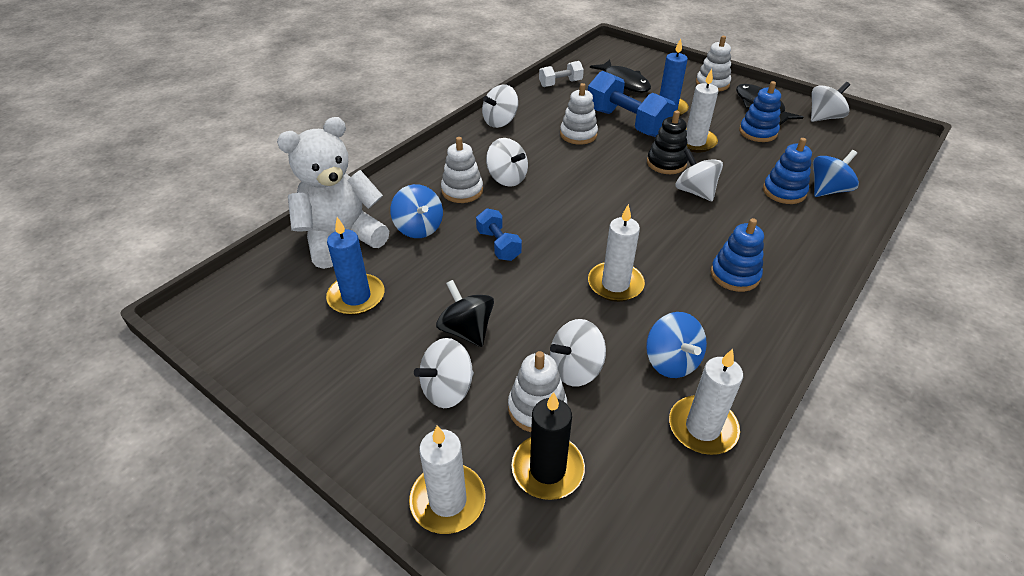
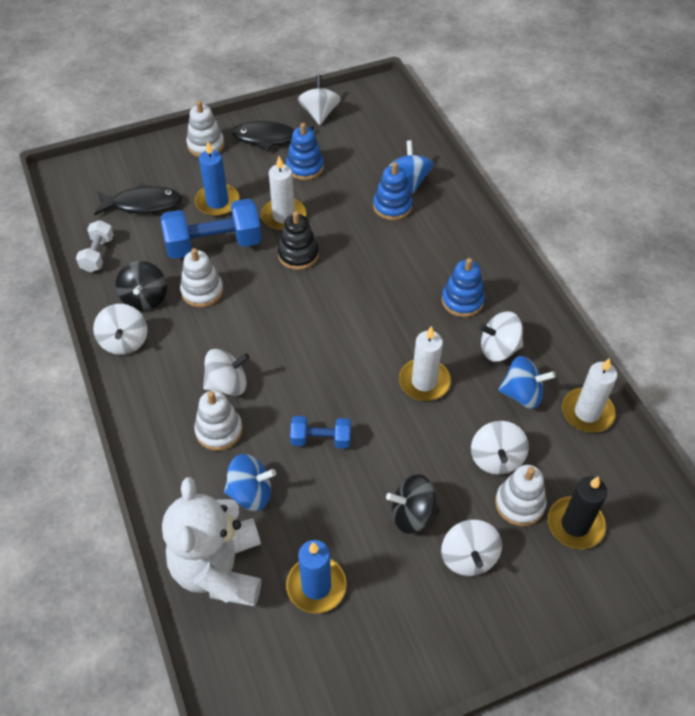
camera: 60 degrees left, 10 degrees up
(448, 500) = (571, 602): white candle -> none
(545, 115) = (145, 298): none -> black spinning top
(695, 191) = (351, 260): white spinning top -> white spinning top (499, 349)

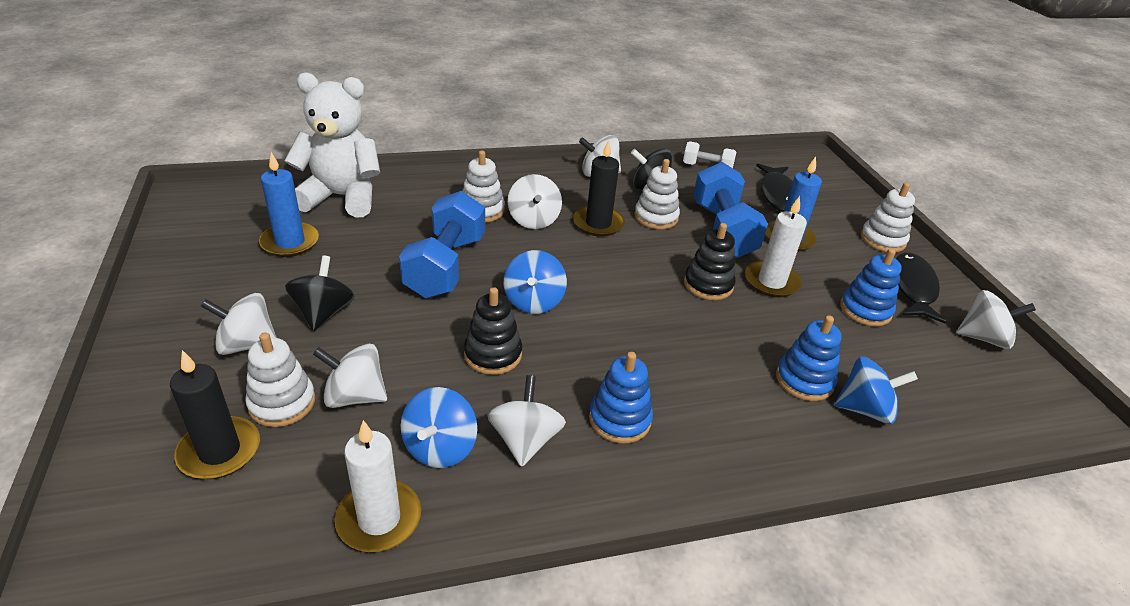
camera: 95 degrees right, 15 degrees down
(223, 333) = (598, 223): none -> black candle
(251, 493) = (406, 220): blue spinning top -> blue spinning top (534, 301)
(321, 439) = (445, 266): blue dumbbell -> blue dumbbell, size x1.85
(424, 382) = (493, 354): white candle -> black stacking toy

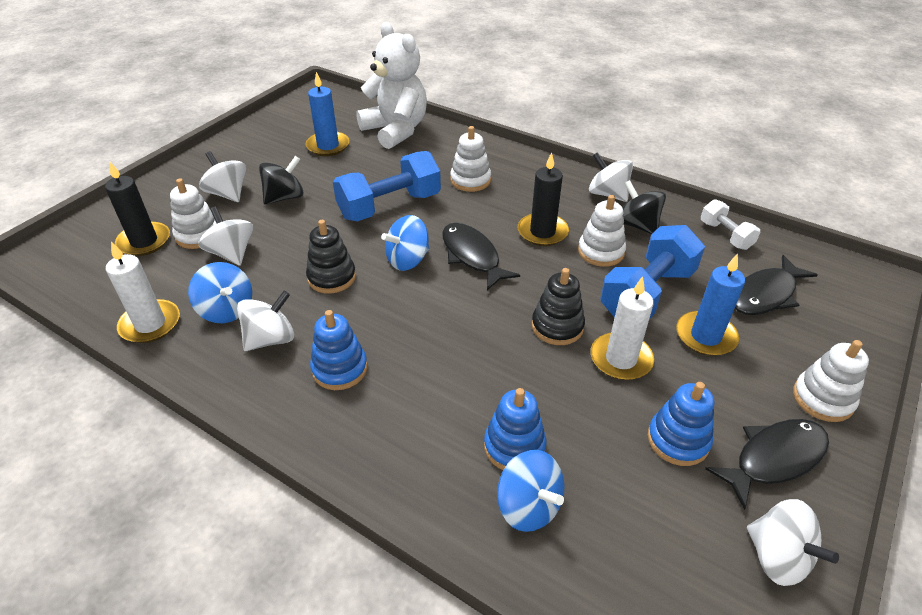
camera: 50 degrees right, 5 degrees up
(440, 447) = (226, 310): blue spinning top -> blue spinning top turned 105 degrees counterclockwise
(533, 220) = (496, 205): white spinning top -> none
(577, 269) = (472, 256): none -> black fish

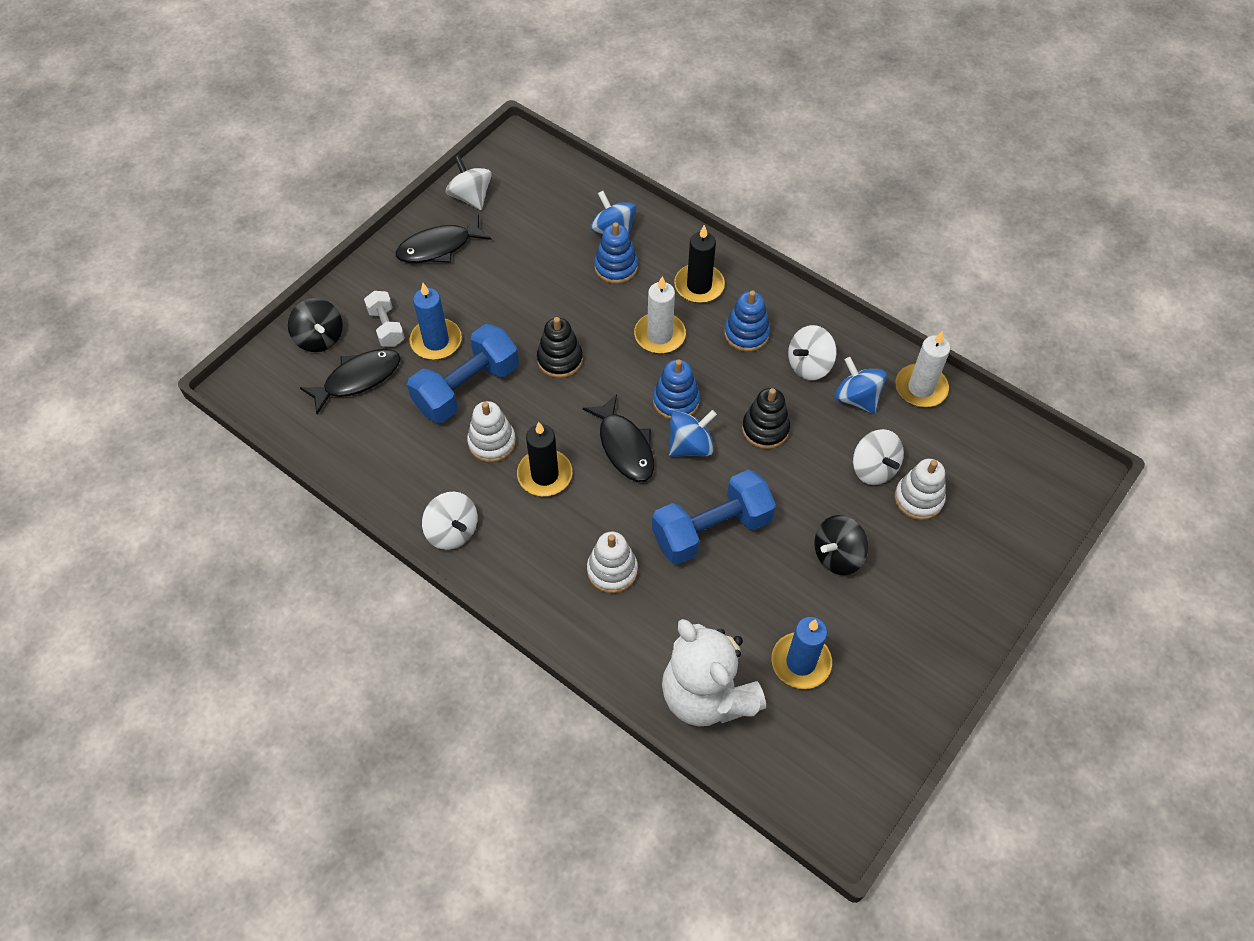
camera: 175 degrees left, 15 degrees up
(144, 241) = (973, 493): black candle -> black candle (699, 286)
(228, 194) = (908, 567): white spinning top -> none
(621, 359) = (516, 326): white candle -> white candle (659, 335)
(637, 225) = (439, 477): black spinning top -> black spinning top (320, 338)
(678, 440) = (499, 263): blue stacking toy -> blue stacking toy (676, 401)
(725, 235) = (352, 455): white dumbbell -> white dumbbell (386, 327)
(822, 399) = (376, 284): white stacking toy -> none

